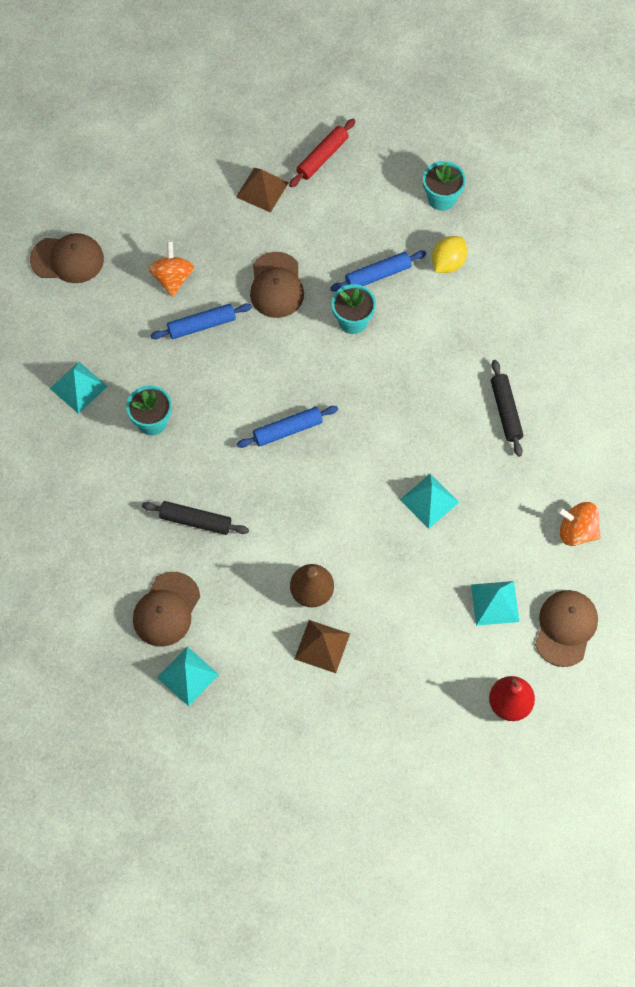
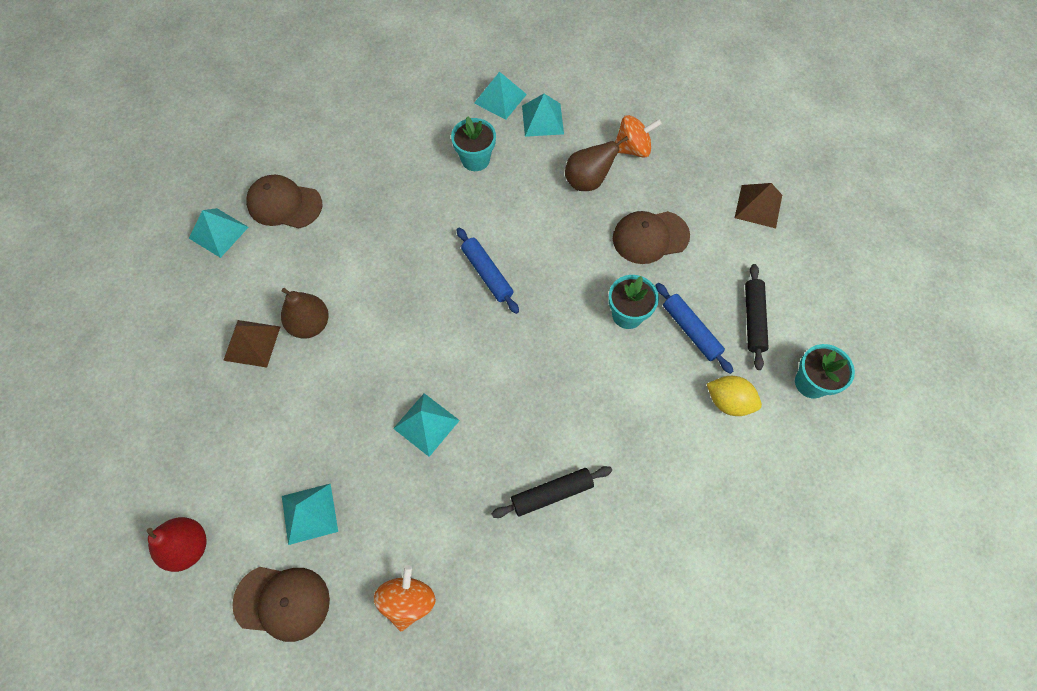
camera: 80 degrees right, 0 degrees up
(67, 259) = (629, 67): brown cap -> none
(116, 352) = (542, 120): none -> turquoise pyramid
(195, 521) = (377, 212): black rolling pin -> black rolling pin (753, 319)
(202, 325) = (587, 181): blue rolling pin -> brown pear
(322, 157) = (818, 254): red rolling pin -> none

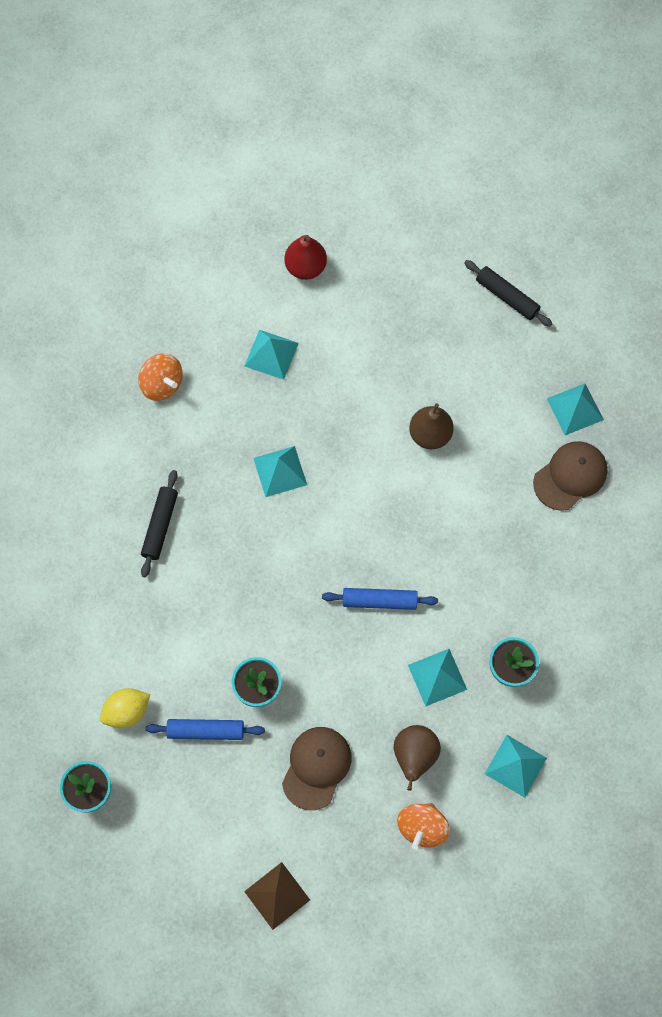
camera: 125 degrees right, 5 degrees up
(252, 343) = (443, 383): brown pyramid -> none
(282, 602) = (222, 307): brown cap -> none
(500, 98) = (570, 742): turquoise pyramid -> turquoise pyramid (437, 677)
(753, 319) = (177, 792): black rolling pin -> black rolling pin (507, 297)

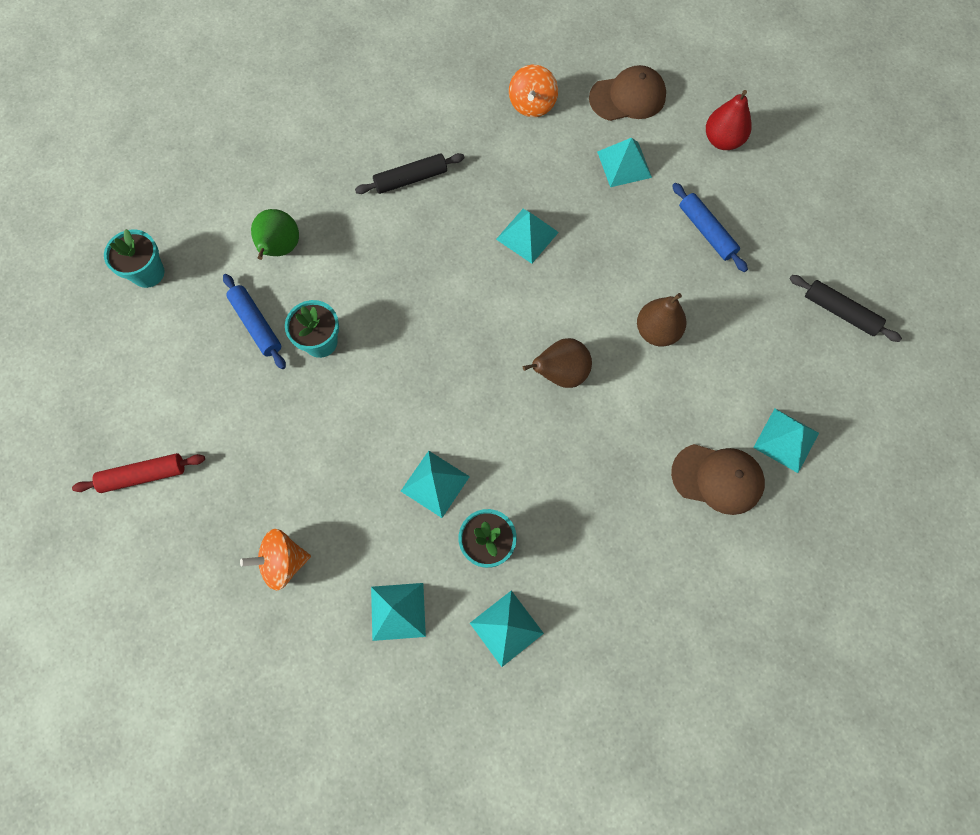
camera: 55 degrees right, 0 degrees up
(127, 711) = (234, 255): yellow lemon -> none
(148, 671) = (280, 249): none -> green pear
(277, 895) = (143, 475): brown pyramid -> red rolling pin
(316, 767) = (281, 434): brown cap -> brown cap (628, 97)
(379, 601) = (471, 388): blue rolling pin -> blue rolling pin (706, 231)
(414, 756) = (346, 512): brown pear -> brown pear (560, 373)
(507, 297) = (840, 312): black rolling pin -> black rolling pin turned 60 degrees counterclockwise
(578, 697) = (506, 628): none -> turquoise pyramid

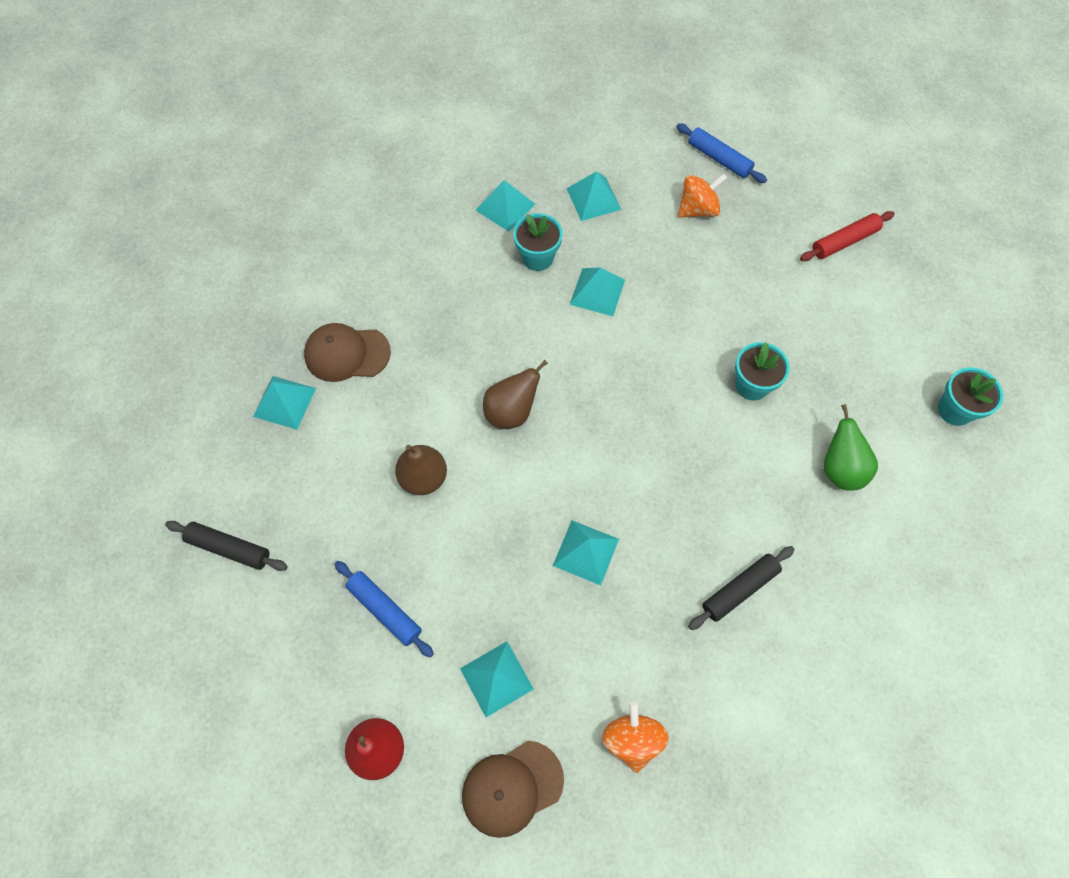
camera: 165 degrees right, 5 degrees down
(256, 325) = (821, 386): blue rolling pin -> blue rolling pin (719, 158)

